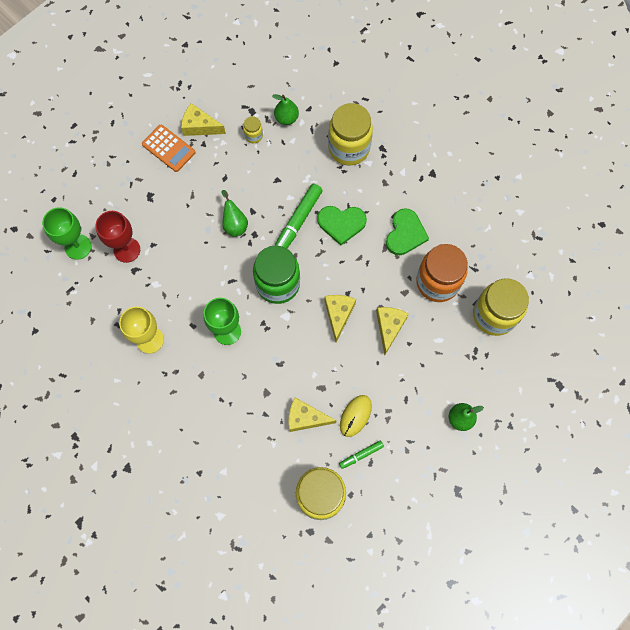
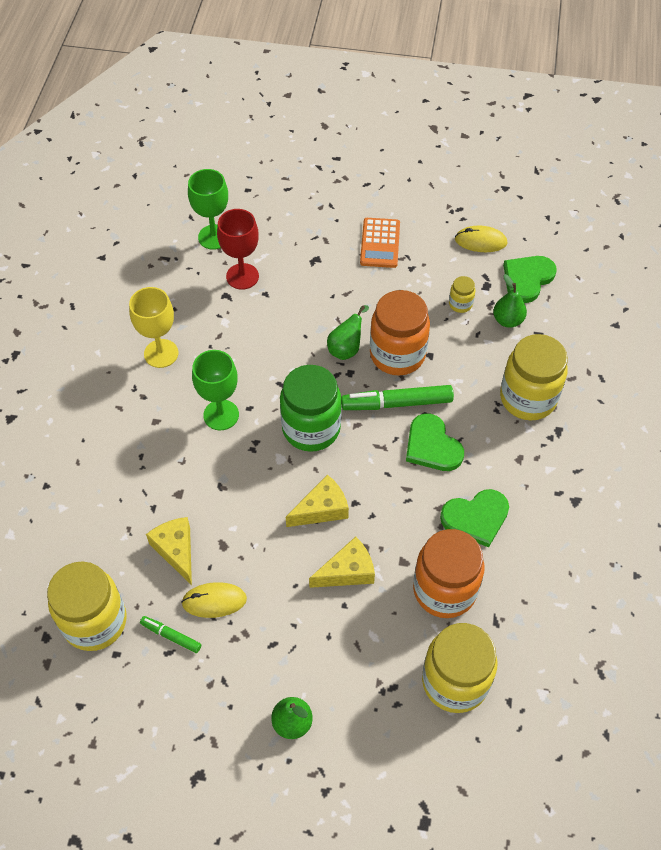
camera: 55 degrees right, 15 degrees down
(200, 126) = (427, 253): yellow cheese -> none
(215, 89) = (480, 241): none -> yellow mouse
(262, 198) = (397, 354): none -> orange jar
(265, 85) = (527, 279): none -> green heart

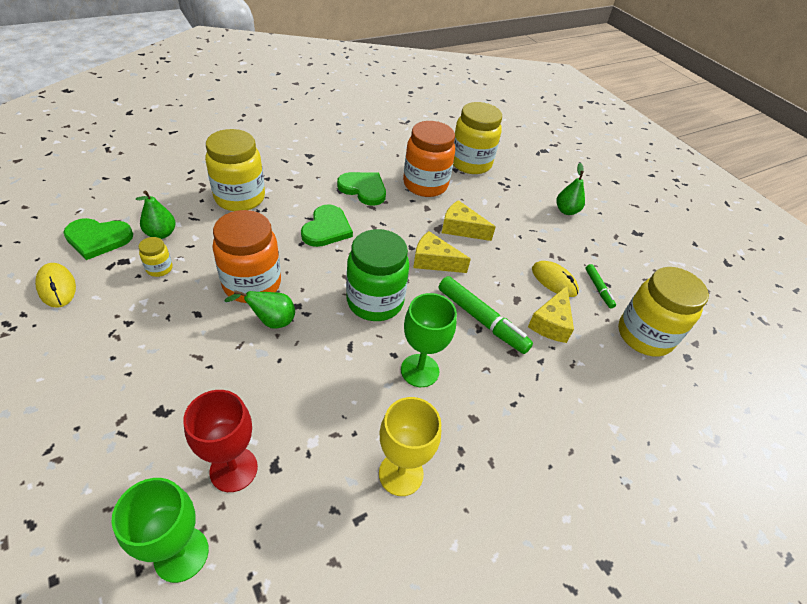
camera: 135 degrees left, 10 degrees down
(380, 243) = (101, 365): orange calculator -> none
(396, 403) = (304, 263): green marker -> green marker (481, 320)

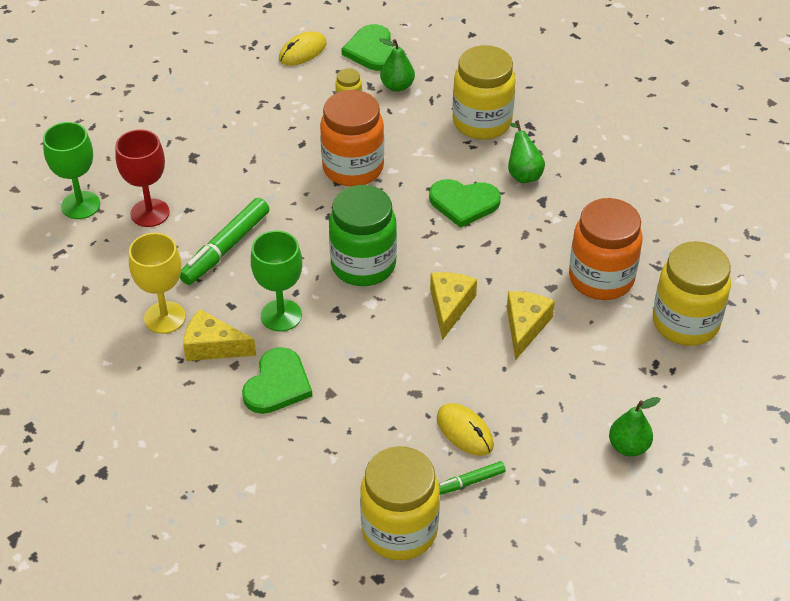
camera: 85 degrees right, 0 degrees up
(271, 321) = (309, 194): green pear -> green pear (523, 173)
(363, 189) = (556, 220): green heart -> green heart (277, 384)
(481, 320) = (368, 361): green marker -> green marker (225, 248)
(551, 323) = (387, 429): yellow cheese -> yellow cheese (213, 346)
(554, 281) = (465, 431): yellow mouse -> yellow mouse turned 75 degrees counterclockwise

